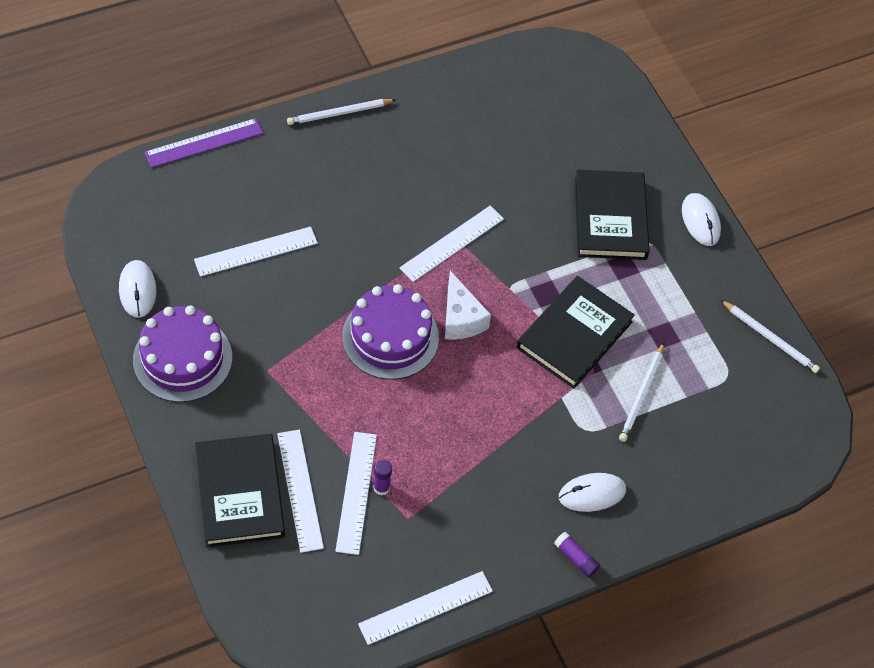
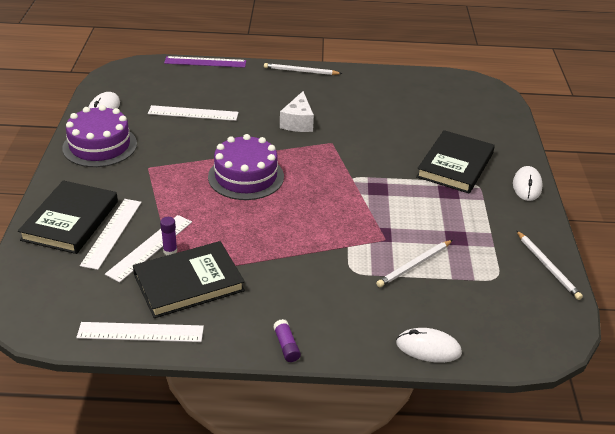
camera: 30 degrees right, 20 degrees down
(452, 243) = (328, 145): white ruler -> none
(460, 318) = (304, 182): white cheese -> white cheese (298, 122)
(574, 335) = (383, 216): black book -> black book (188, 283)
(592, 494) = (330, 310): white mouse -> white mouse (428, 348)

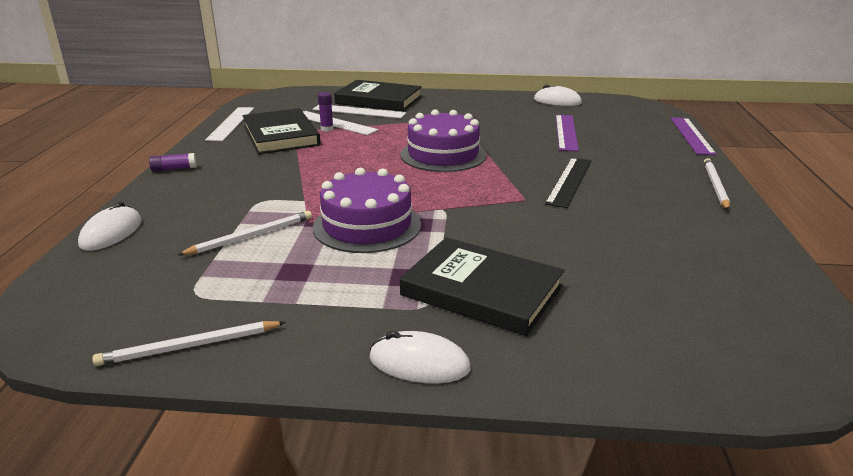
camera: 95 degrees right, 10 degrees down
(100, 146) = (491, 103): purple cake -> purple cake (367, 226)
(193, 113) = (566, 132): white ruler -> purple ruler
(298, 122) = (569, 181): white cheese -> black ruler
(414, 265) = (251, 236): white pencil -> white pencil turned 90 degrees clockwise

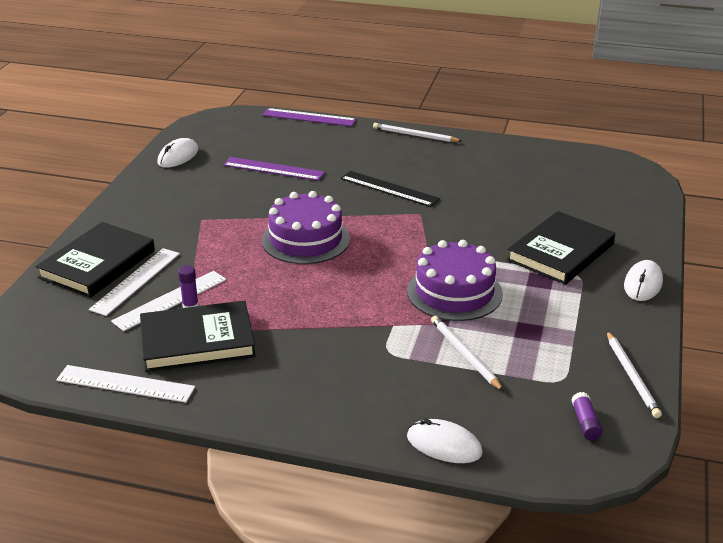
camera: 80 degrees left, 5 degrees up
(174, 169) = (279, 419): purple glue stick -> purple glue stick (585, 423)

